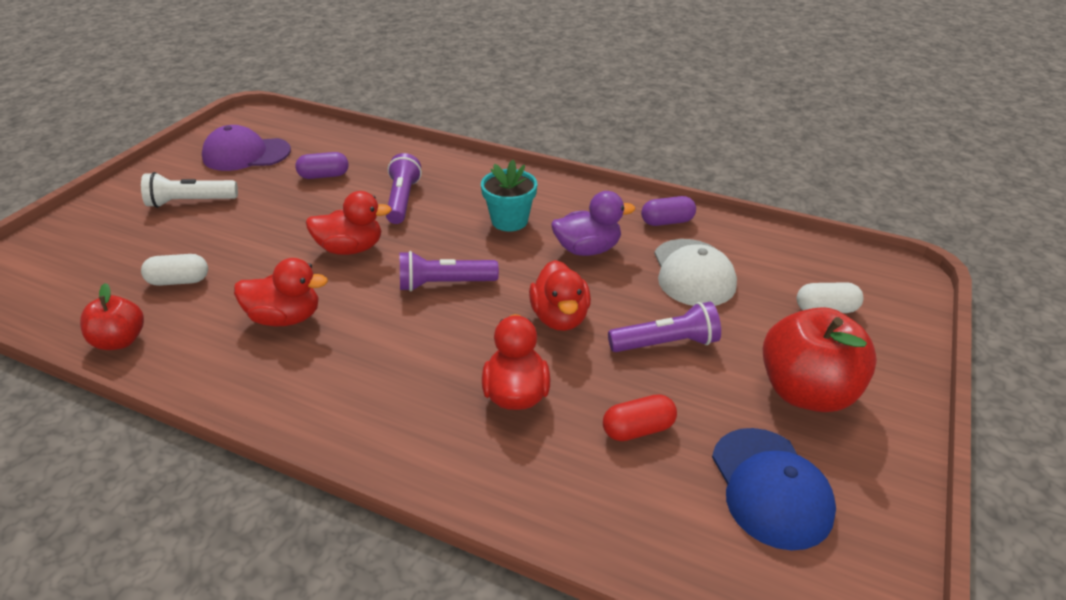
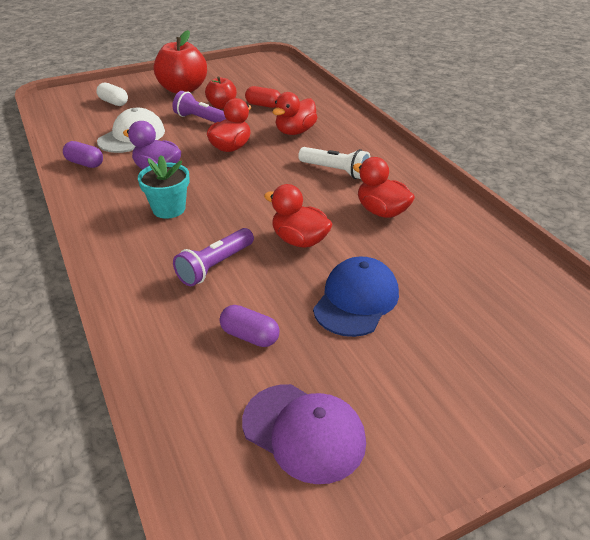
camera: 140 degrees left, 0 degrees up
(120, 341) = (500, 243): red apple -> red apple (222, 106)
(179, 281) = (447, 273): white capsule -> none
(190, 202) = (408, 371): white flashlight -> white flashlight (335, 171)
(444, 284) = (266, 189): purple flashlight -> none
(770, 487) = (245, 80): blue cap -> blue cap (356, 300)

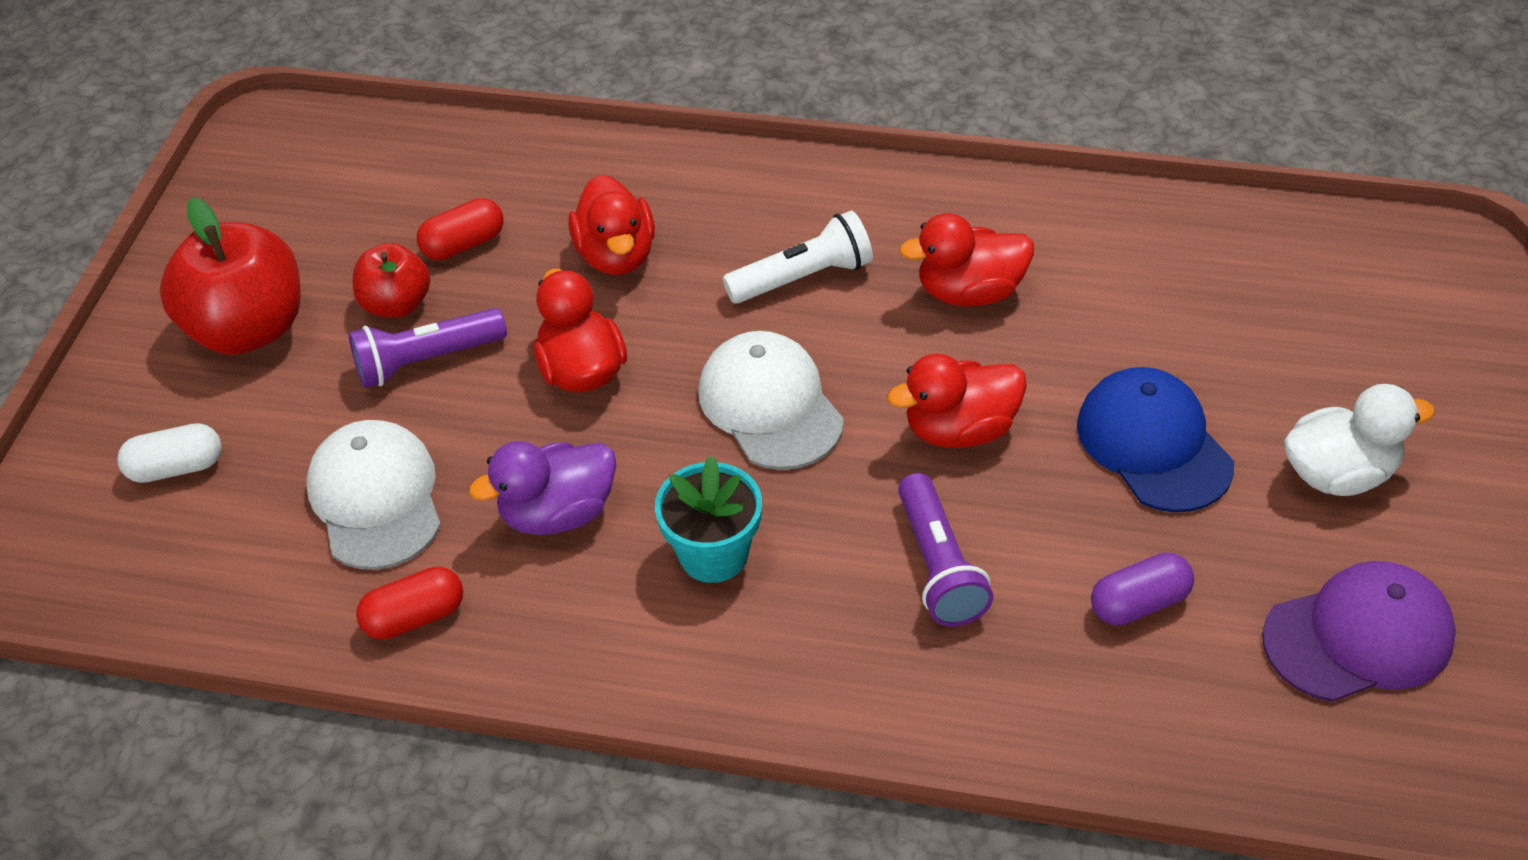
camera: 50 degrees left, 10 degrees up
(85, 163) = (414, 617): purple capsule -> red capsule
(259, 190) = (770, 405): none -> white cap
(413, 376) = (1339, 474): none -> white duck

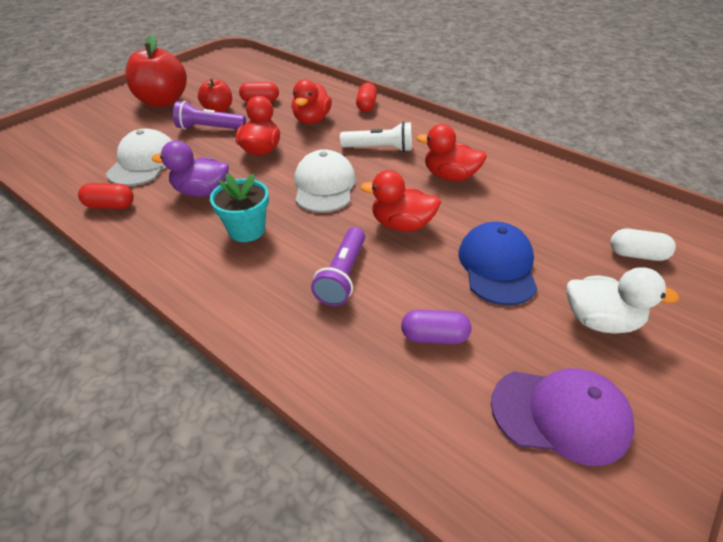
camera: 25 degrees right, 5 degrees down
(176, 467) = (93, 131): white capsule -> white capsule (636, 254)
(695, 175) = (366, 106): none -> red capsule

